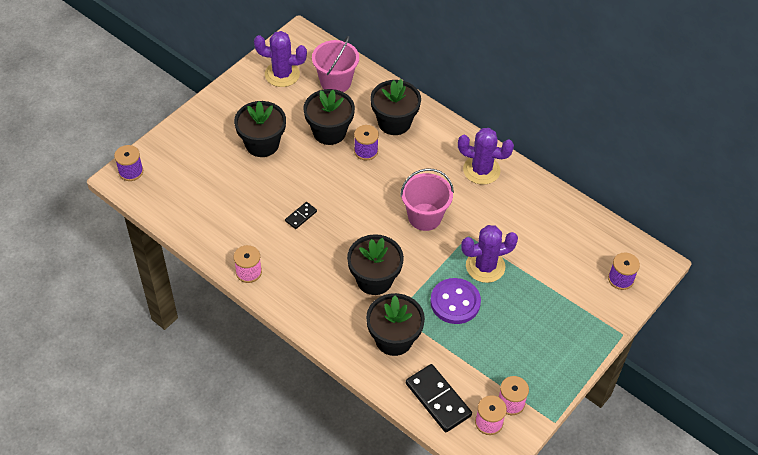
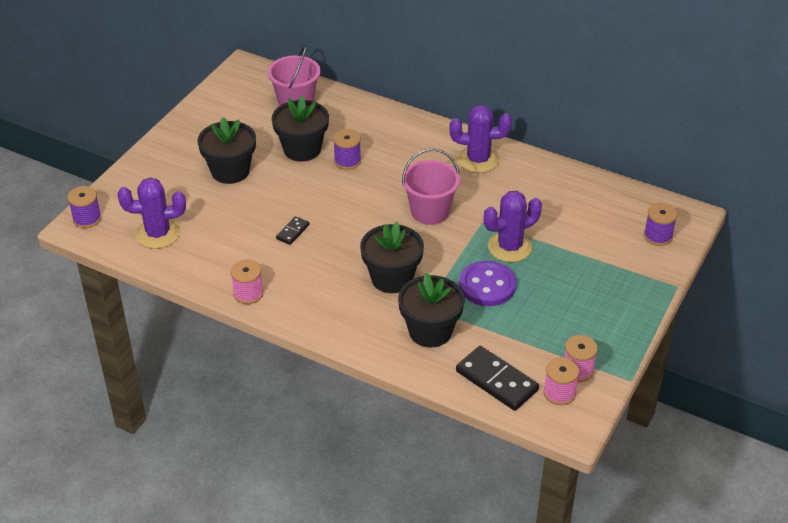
camera: 10 degrees left, 10 degrees down
(282, 74) = (235, 104): purple cactus -> purple cactus (158, 234)
(394, 122) = (371, 130): black flower pot -> none

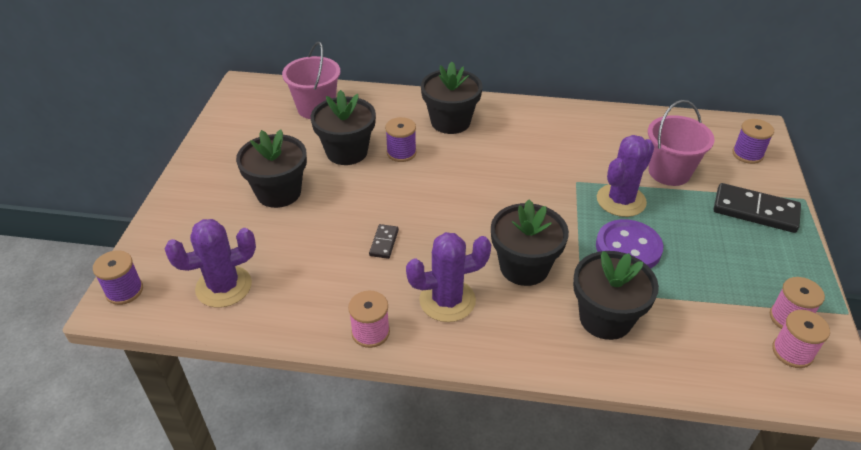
camera: 20 degrees left, 0 degrees up
(406, 143) = (450, 122): none -> black flower pot
(430, 211) = (517, 184): pink bucket -> pink bucket (669, 172)
(478, 160) = (530, 122): purple cactus -> purple cactus (447, 300)
(497, 380) = (717, 358): black domino -> black domino (755, 211)

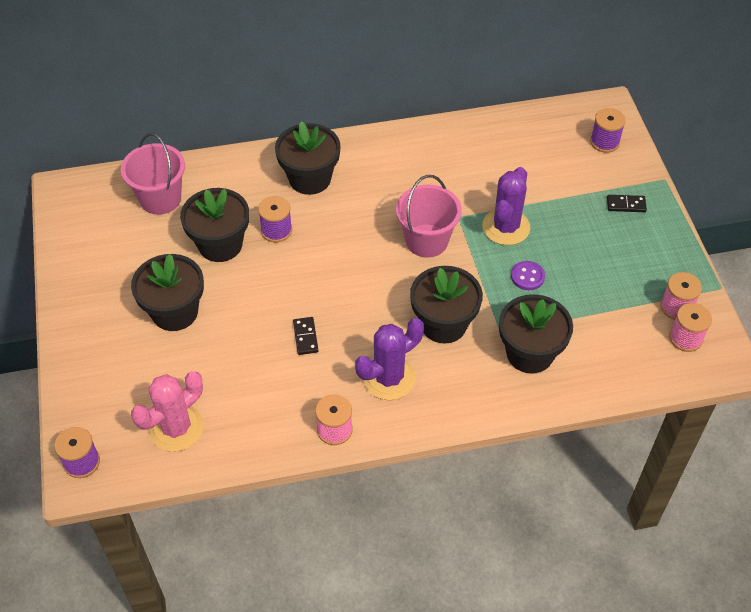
camera: 20 degrees left, 10 degrees up
(224, 286) = (176, 428): purple cactus -> pink cactus
(628, 248) = (527, 276): purple button -> purple button, size x0.55
(669, 172) = (540, 182): pink bucket -> pink bucket (426, 241)
(755, 211) = (626, 205): black domino -> black domino, size x0.51

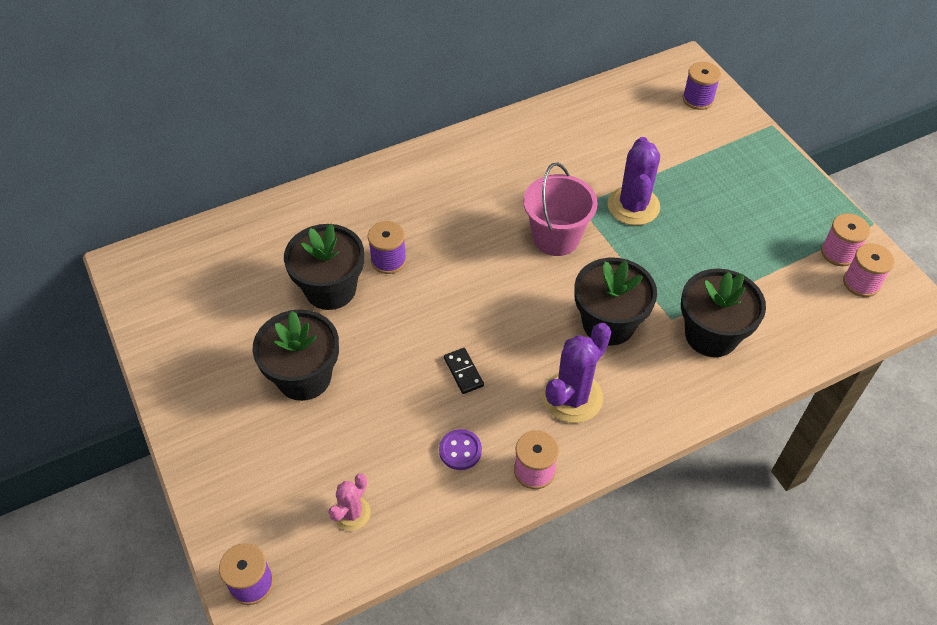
camera: 15 degrees left, 0 degrees up
(160, 199) = (244, 252): pink bucket -> none
(176, 428) = (352, 513): pink cactus -> pink cactus, size x0.57
(310, 178) = (405, 196): black flower pot -> none
(527, 276) = (676, 253): purple button -> purple button (460, 450)
(626, 205) = (745, 158): black domino -> none

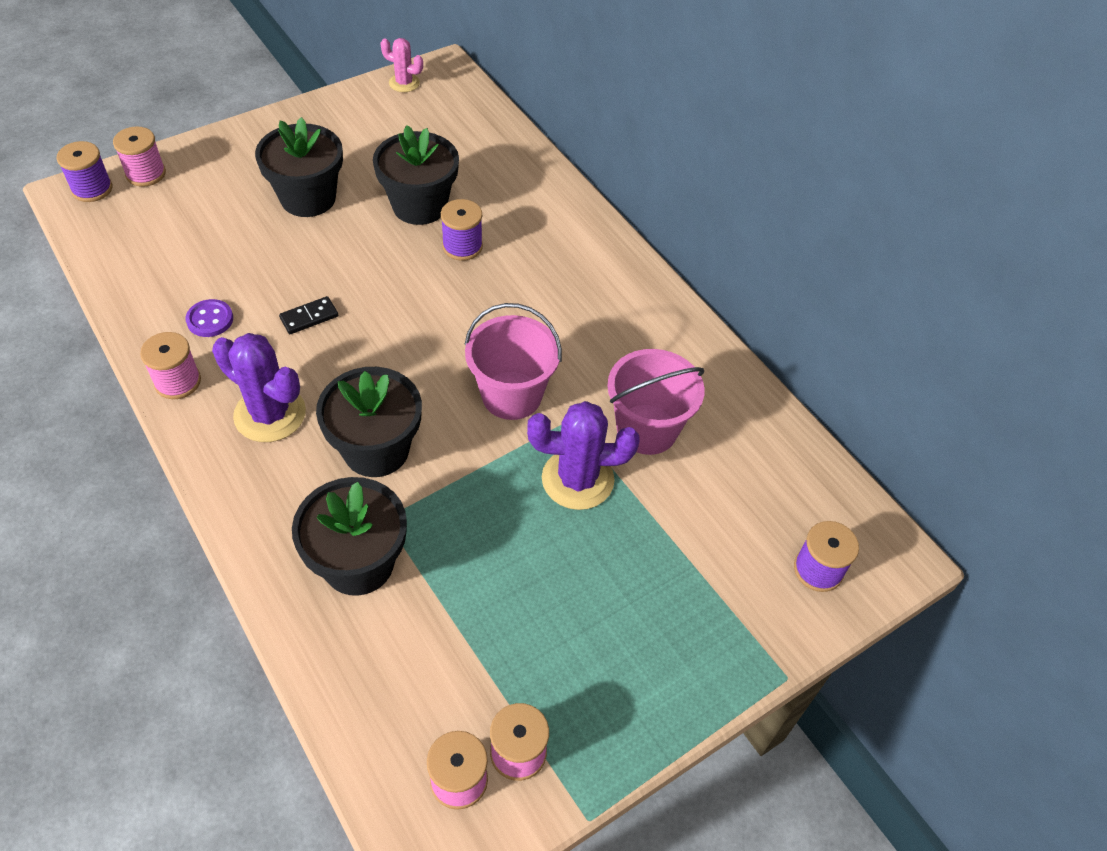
camera: 80 degrees right, 0 degrees up
(236, 530) = (146, 174): none -> pink spool
(352, 513) = (150, 245): pink cactus -> pink cactus (404, 83)
(589, 164) = (647, 429): none -> pink bucket

